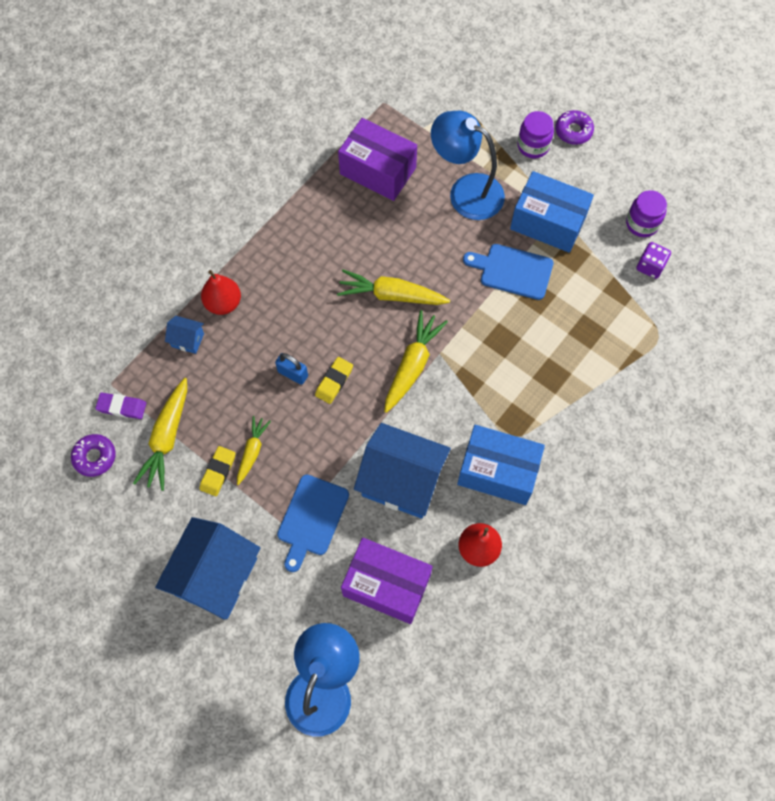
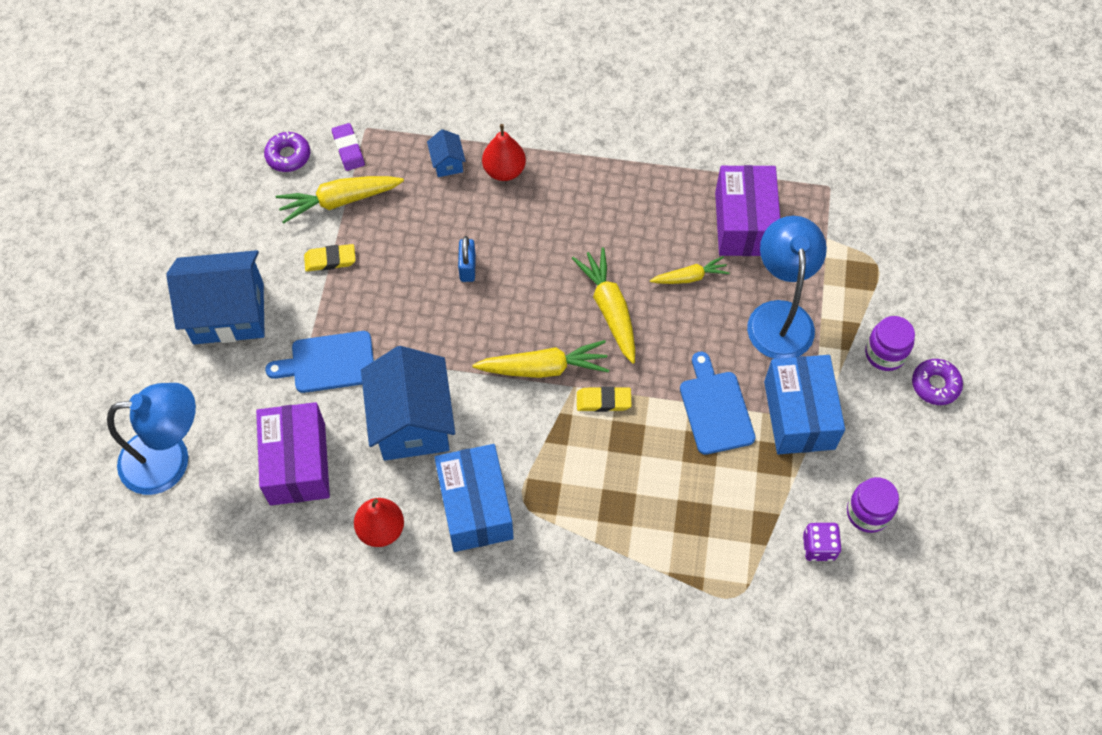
camera: 60 degrees right, 5 degrees down
(252, 451) = (367, 277): yellow carrot -> yellow carrot (690, 277)
(334, 381) = (482, 307): yellow eraser -> yellow eraser (603, 401)

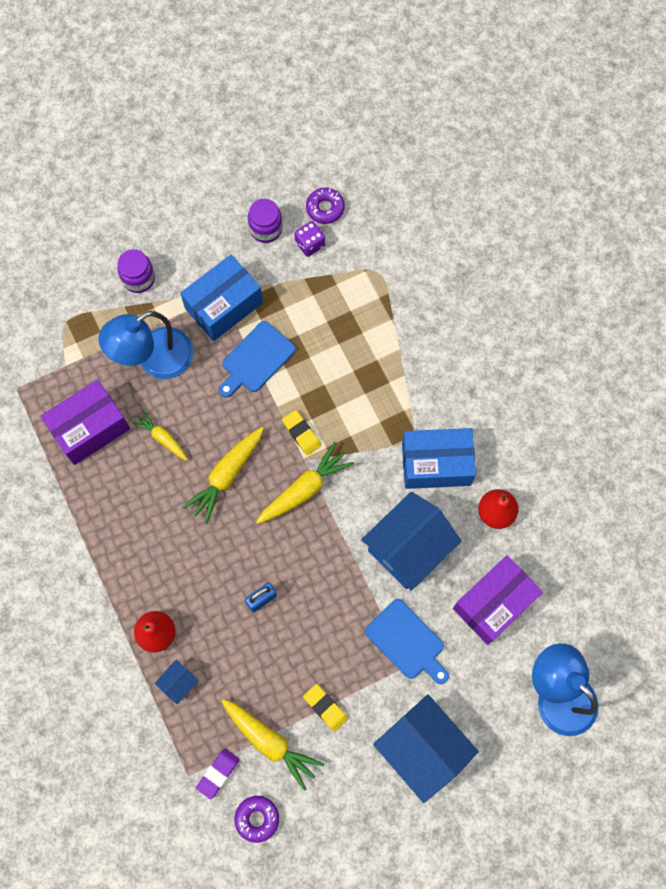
camera: 125 degrees left, 10 degrees up
(475, 507) = (436, 464): blue box -> blue box turned 45 degrees clockwise
(544, 368) = (304, 489): yellow carrot -> yellow carrot turned 90 degrees clockwise
(935, 385) = (142, 236): purple donut -> purple donut (325, 208)

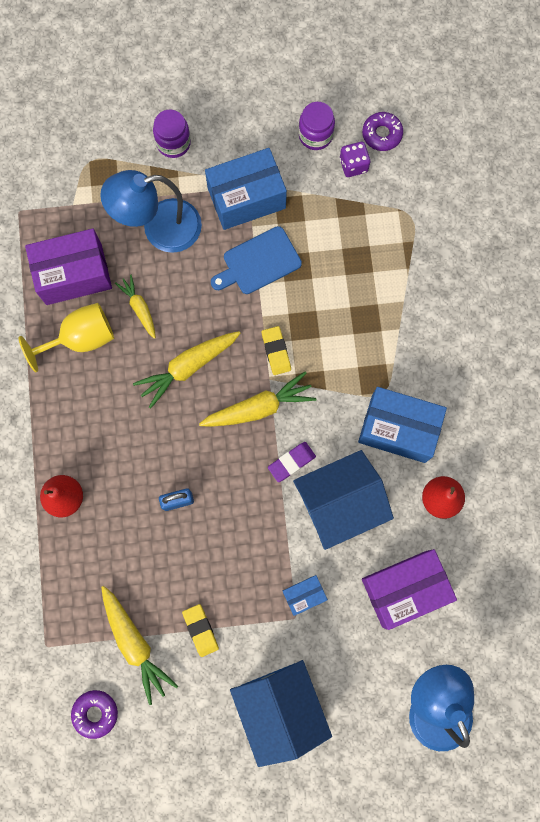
camera: 20 degrees right, 5 degrees up
(118, 484) = (81, 338): none -> yellow goblet
(179, 683) = (69, 553): blue house -> none
(218, 773) = (74, 655): purple eraser -> purple eraser (291, 462)
(407, 641) = (304, 595): blue cutting board -> blue box

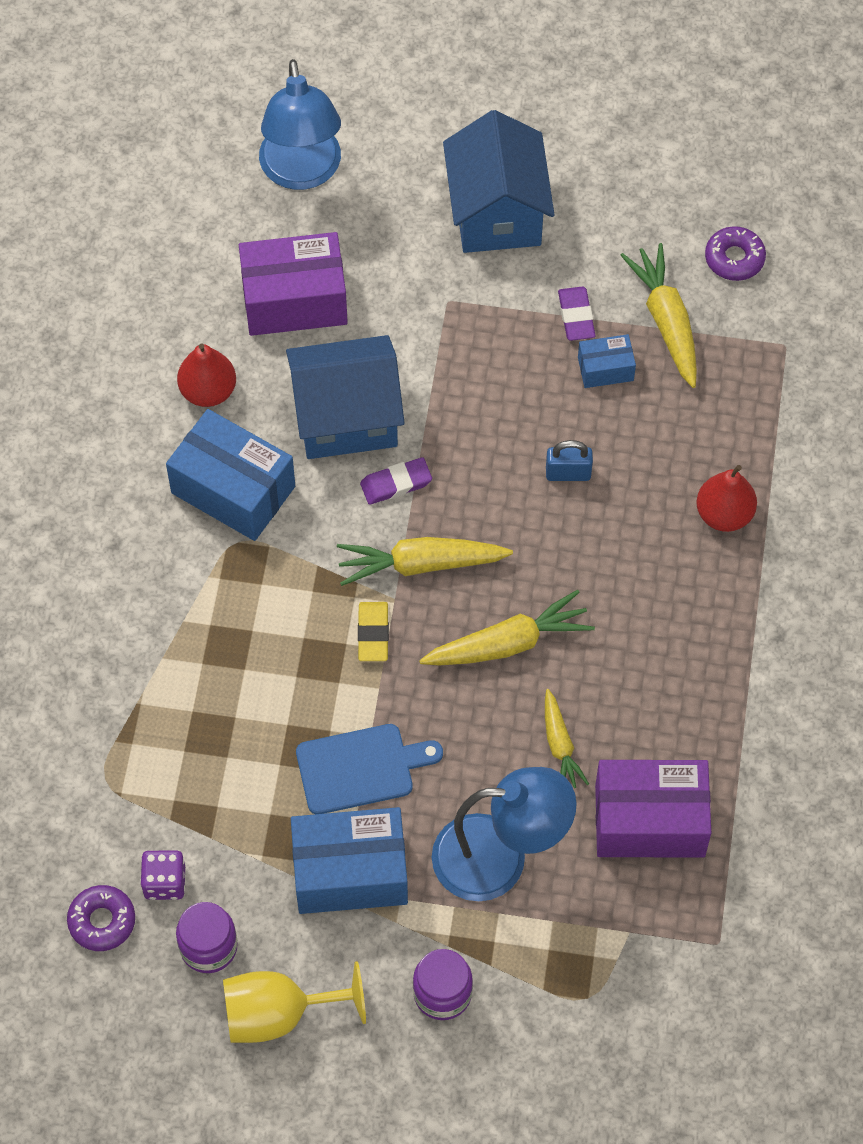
camera: 165 degrees left, 15 degrees down
(81, 338) = (658, 722): yellow goblet -> yellow goblet (278, 1014)
(200, 630) = (576, 316): yellow eraser -> purple eraser
(304, 595) = (428, 324): blue box -> blue box (605, 369)

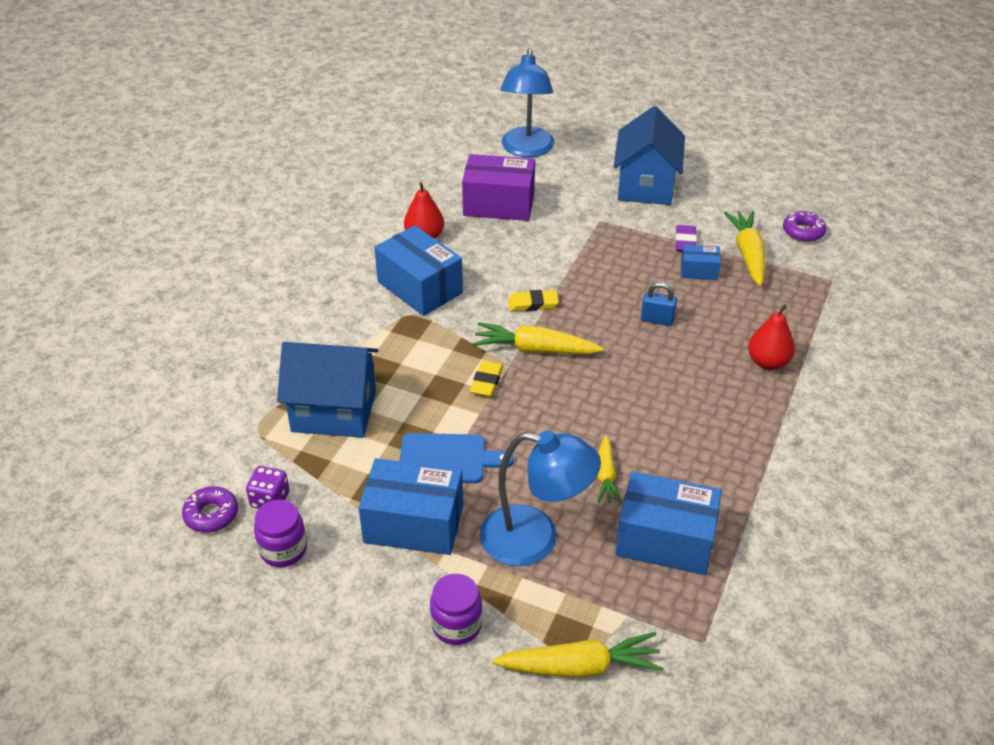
camera: 15 degrees right, 20 degrees down
(278, 1014) = (317, 609): yellow goblet -> none
(346, 418) = (511, 265): blue house -> blue house (334, 411)
(396, 483) = (533, 304): purple eraser -> yellow eraser
(508, 643) = (585, 406): yellow carrot -> yellow carrot (580, 667)
(649, 821) = (665, 540): purple box -> blue box

